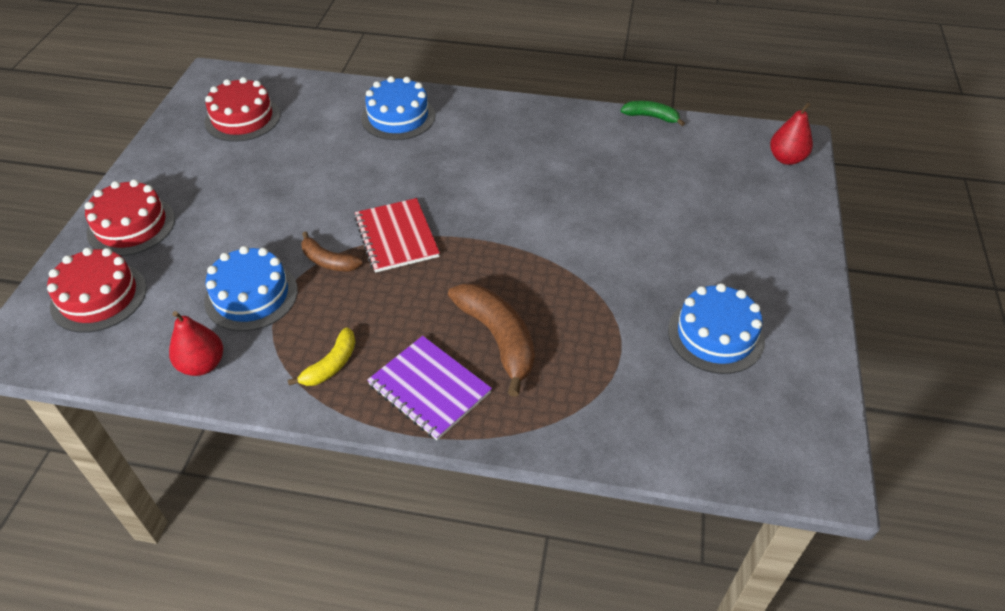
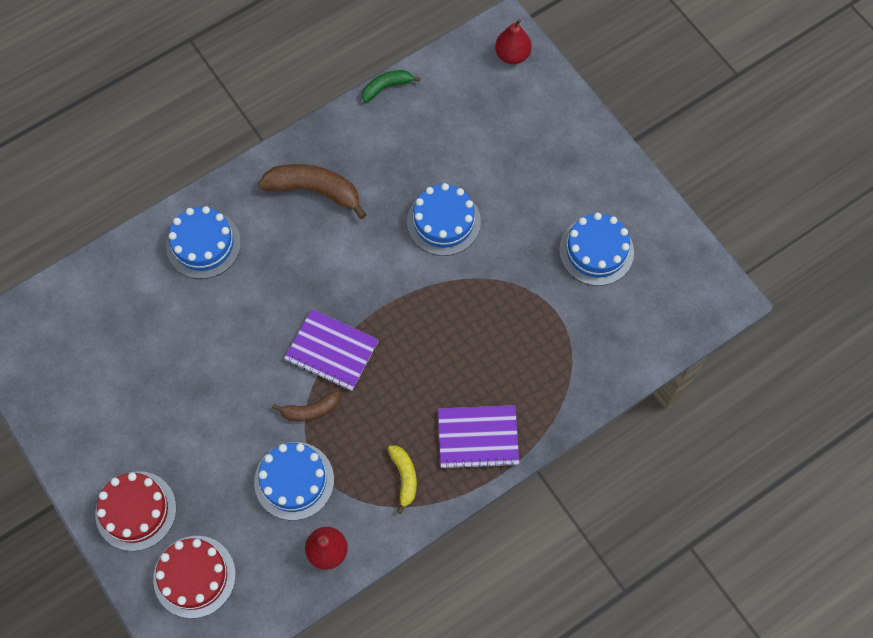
camera: 45 degrees left, 20 degrees up
(242, 118) = (83, 350): red cake -> none
(396, 237) = (332, 351): red notebook -> purple notebook
(498, 339) = (480, 368): brown banana -> brown banana (315, 191)
(595, 220) = (443, 222): none -> blue cake

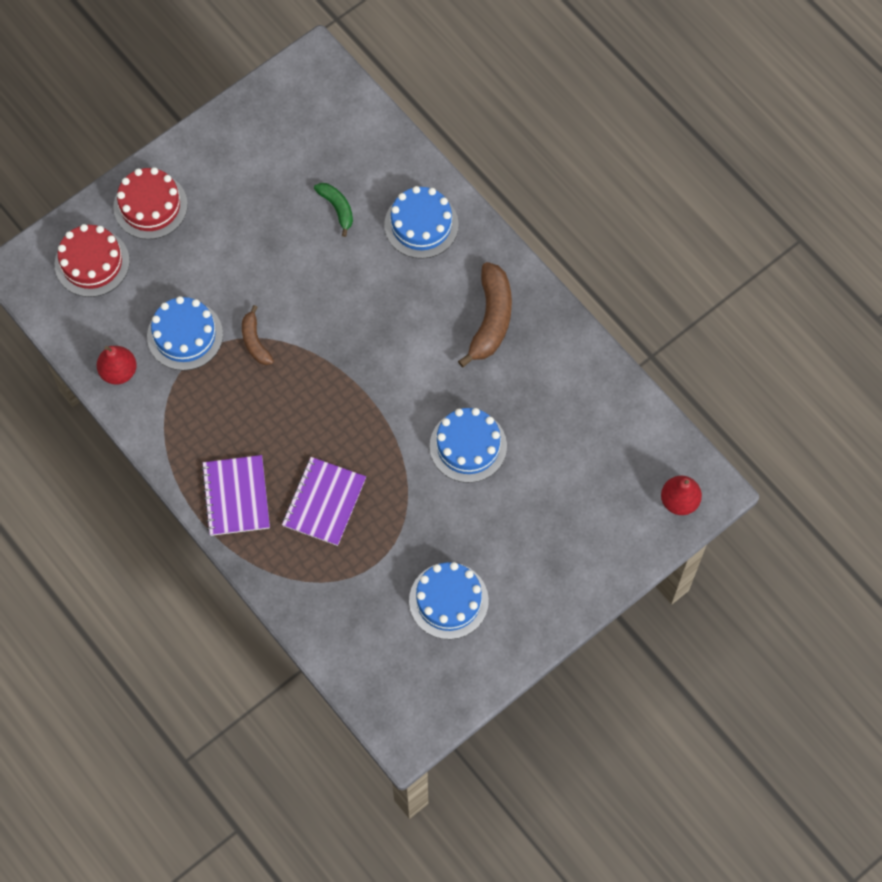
camera: 85 degrees right, 0 degrees up
(332, 351) = (317, 354): purple notebook -> purple notebook (324, 502)
(387, 87) = (622, 376): green banana -> green banana (337, 208)
(404, 477) = (192, 432): yellow banana -> none

